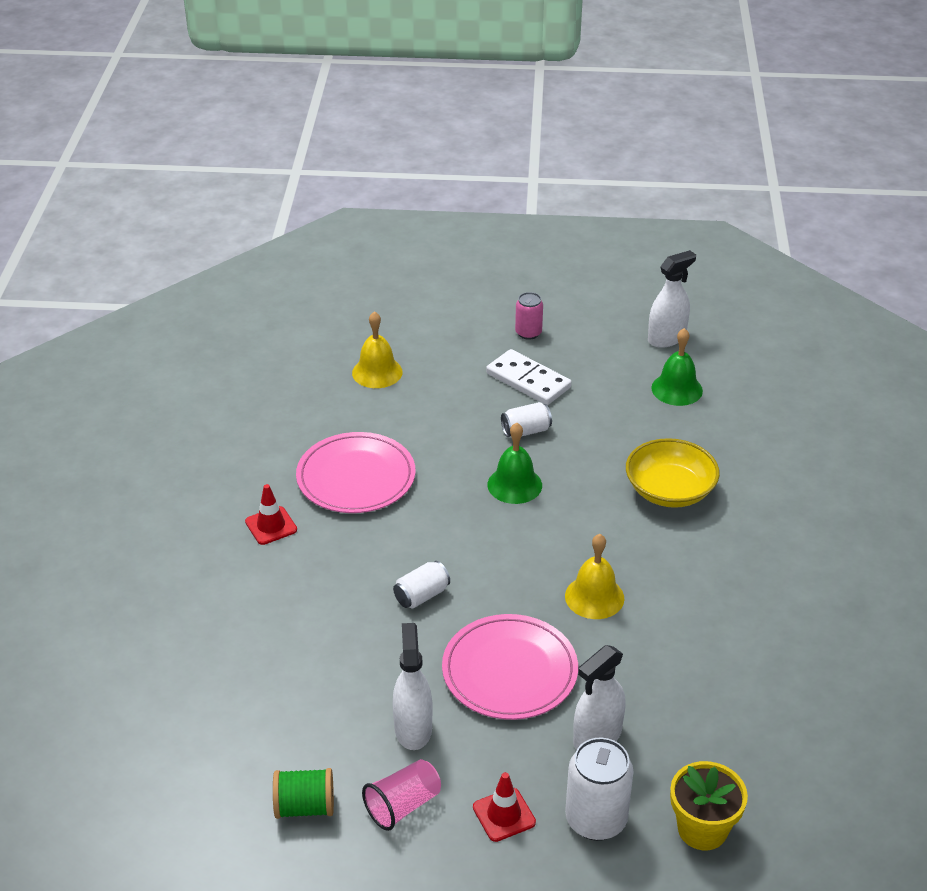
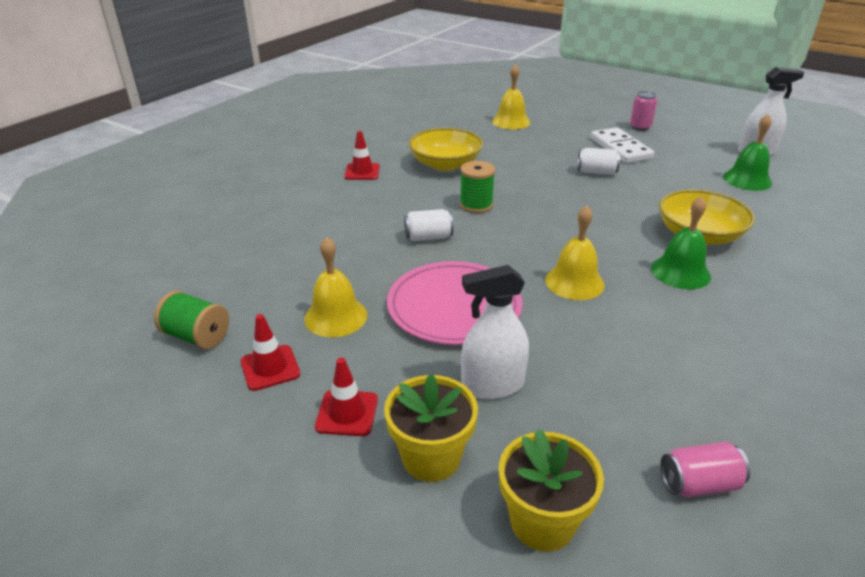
camera: 30 degrees right, 5 degrees down
(356, 477) = (445, 164): pink plate -> yellow bowl
(403, 805) = (270, 368): pink cup -> red traffic cone
(413, 728) = (335, 316): white spray bottle -> yellow bell
(436, 530) = (476, 205): none -> green spool
(514, 485) = (562, 197): green bell -> green bell (680, 272)
(596, 819) = (431, 457): white can -> yellow flower pot
(785, 751) = (699, 484): none -> pink can

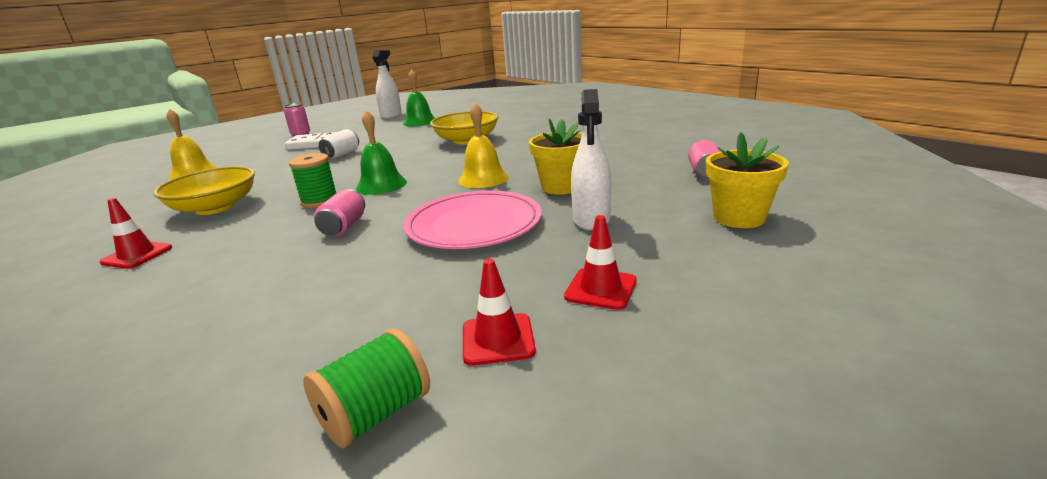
camera: 70 degrees left, 10 degrees down
(335, 316) = (433, 288): yellow bell -> none
(428, 237) = (344, 227): white can -> pink can
(431, 457) = (670, 251): yellow flower pot -> yellow flower pot (561, 187)
(680, 272) = (502, 150): green bell -> green bell (381, 185)

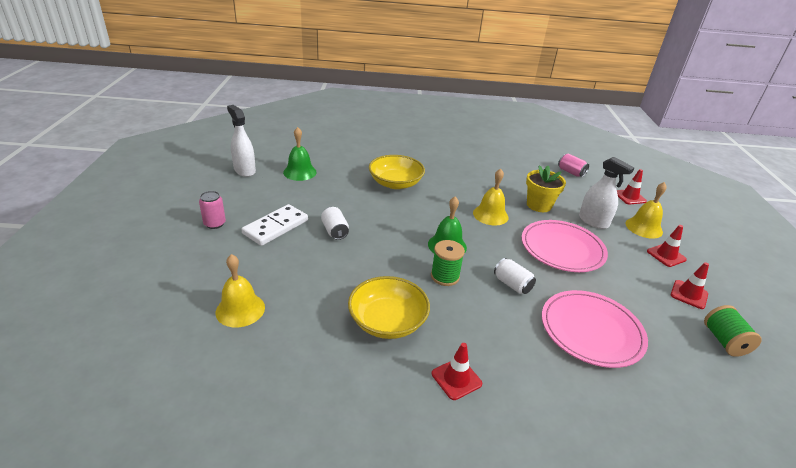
camera: 55 degrees left, 10 degrees up
(289, 291) = (591, 330): none -> pink plate
(344, 227) = (512, 284): pink can -> white can
(658, 251) = (644, 227): none -> yellow bell
(739, 218) = (630, 197): yellow flower pot -> red traffic cone

